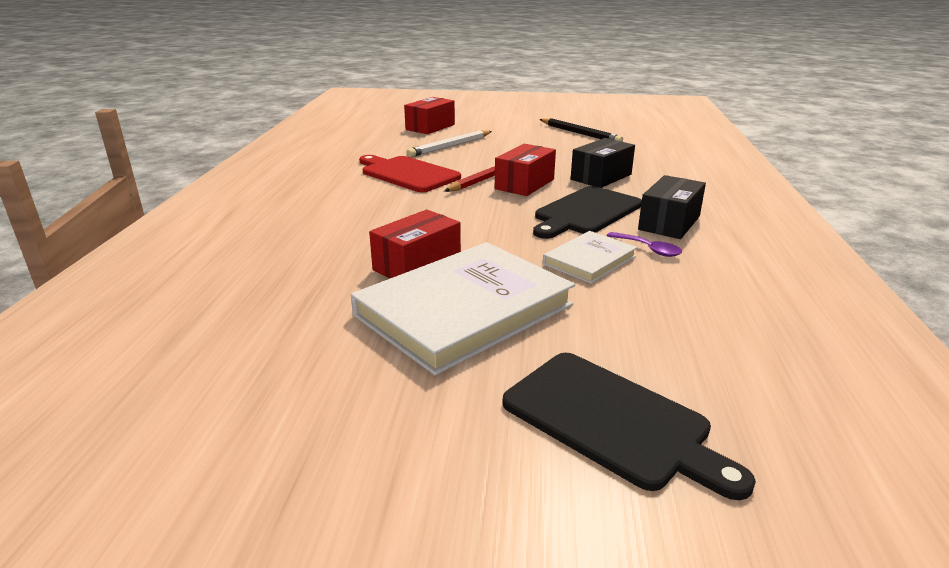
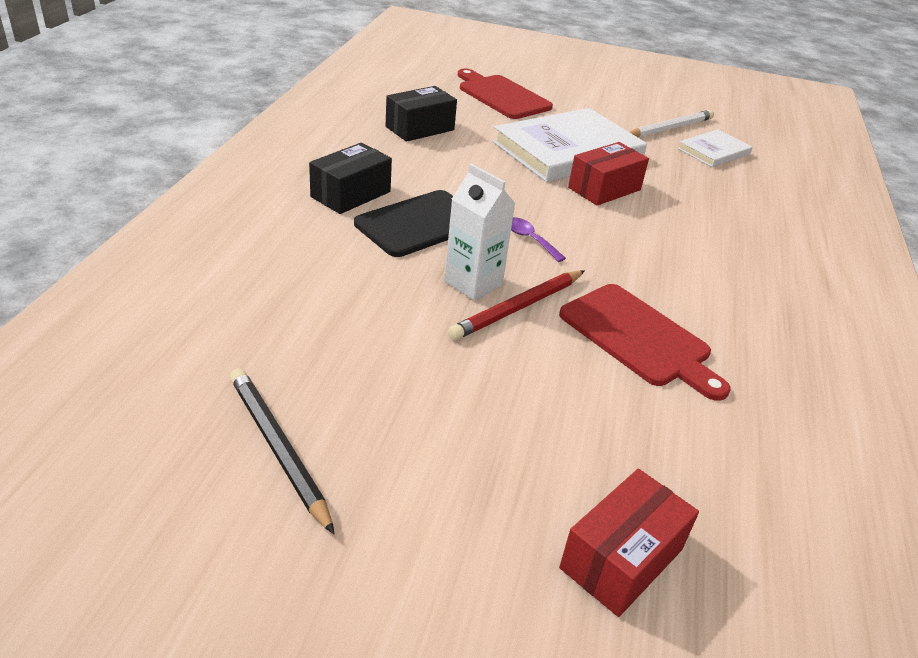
camera: 175 degrees left, 10 degrees up
(450, 146) = (573, 428): white pencil -> white pencil (670, 128)
(524, 184) = (473, 283): red box -> white carton
(589, 260) = (459, 170): white book -> white book (714, 151)
(601, 177) = (358, 282): black box -> black box (420, 128)
(612, 421) = (502, 96): black cutting board -> red cutting board
(648, 249) = (400, 171): purple spoon -> purple spoon (529, 239)

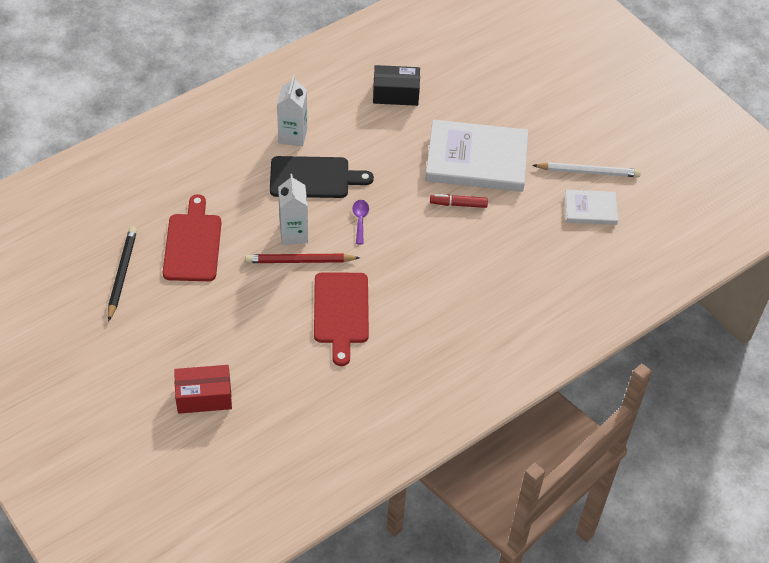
camera: 40 degrees right, 15 degrees up
(350, 194) = (293, 136): black box -> white carton
(502, 96) = (495, 83): red cutting board -> red cutting board (193, 244)
(604, 189) = (458, 204): red box -> red marker

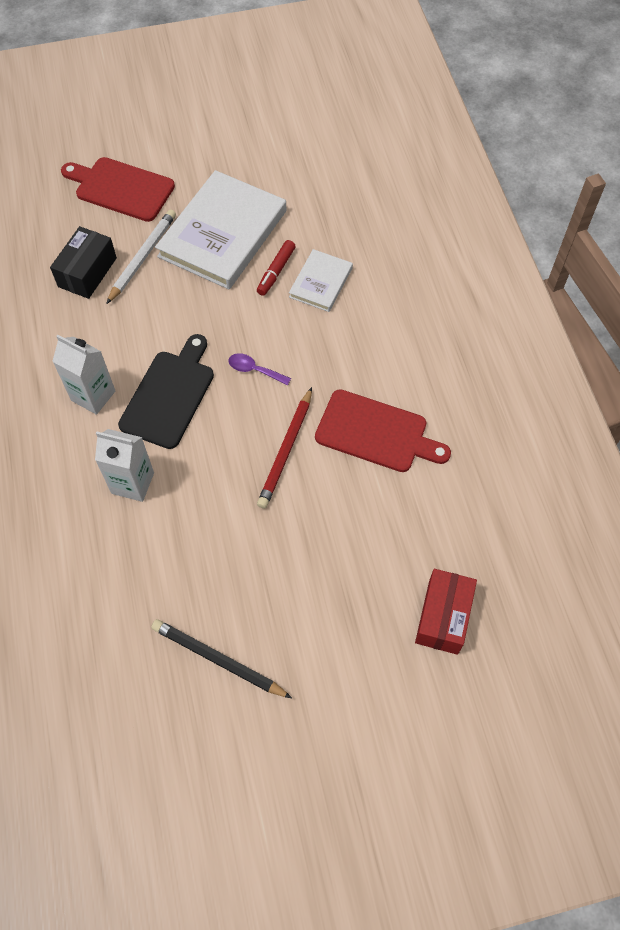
camera: 65 degrees left, 10 degrees up
(193, 244) = (208, 559): red cutting board -> red cutting board (121, 188)
(293, 234) = (243, 443): white carton -> white carton (132, 483)
(588, 172) = (287, 148): white pencil -> white pencil (142, 257)
(590, 209) = (335, 165): white book -> white book (321, 282)

